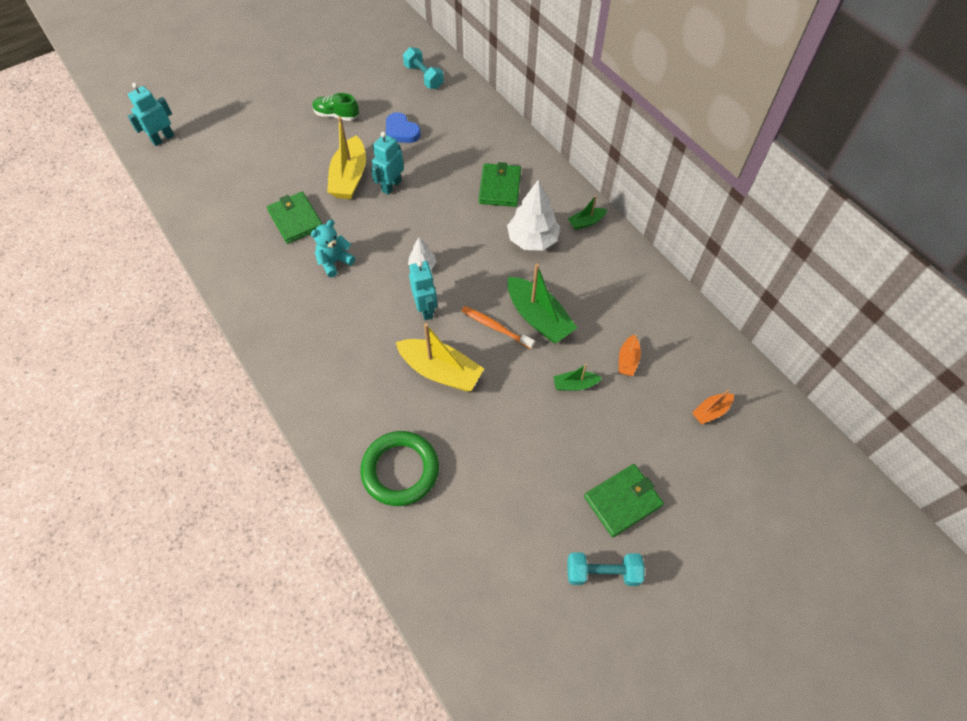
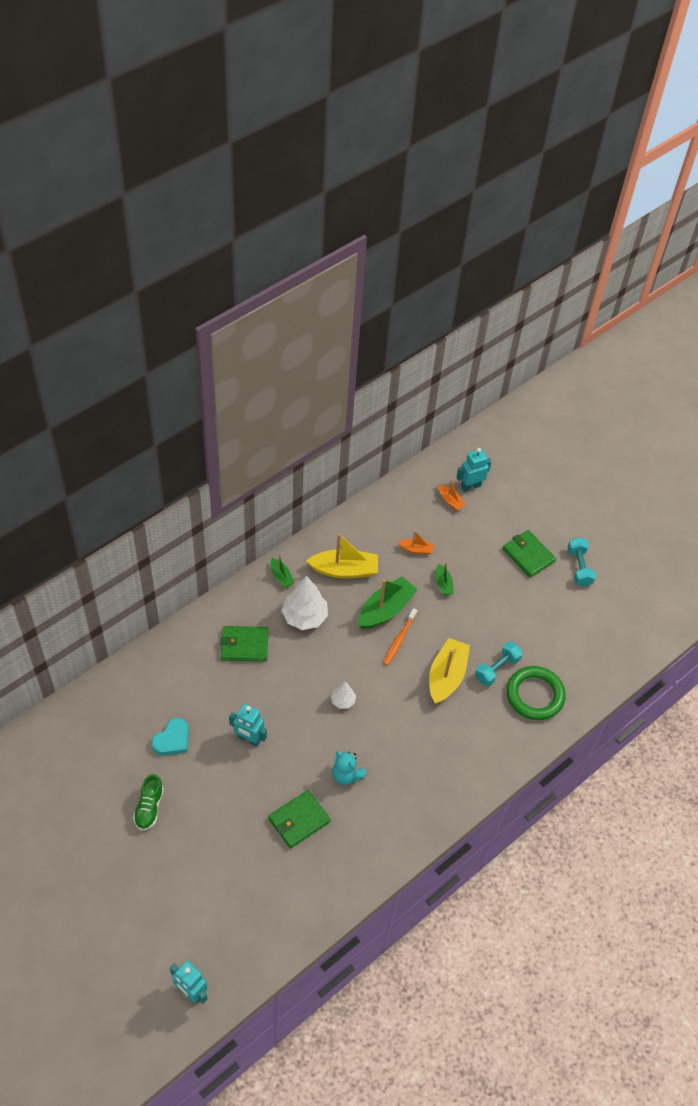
camera: 100 degrees left, 5 degrees down
(349, 177) = (240, 779): yellow boat -> yellow boat (344, 570)
(401, 131) = (172, 739): blue heart -> turquoise heart
(424, 77) = (87, 727): turquoise dumbbell -> turquoise dumbbell (497, 669)
(426, 309) = (388, 693): turquoise robot -> turquoise robot (470, 486)

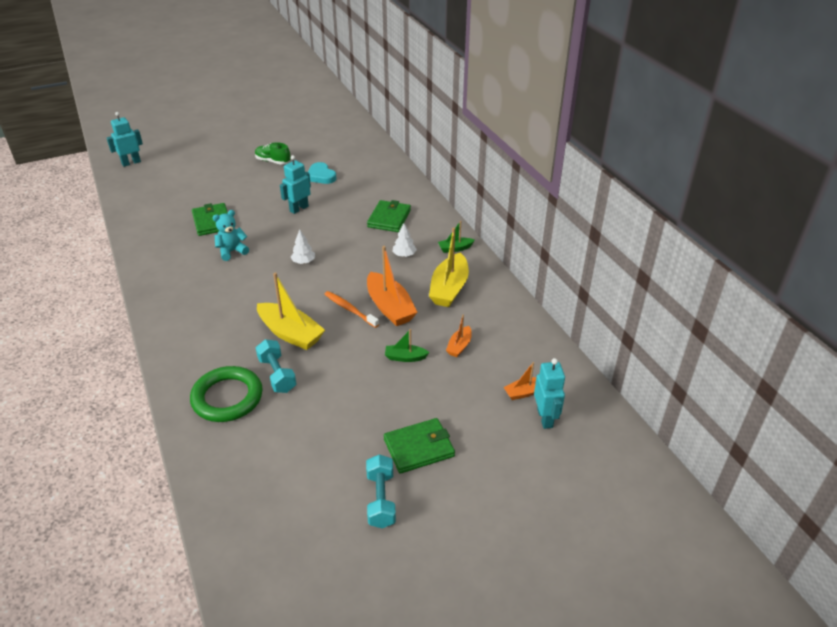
camera: 110 degrees right, 15 degrees down
(304, 616) = (404, 255): white tree -> white tree, size x0.53
(385, 610) = (389, 307): green boat -> orange boat
(579, 567) = (381, 499): turquoise dumbbell -> turquoise dumbbell turned 75 degrees clockwise

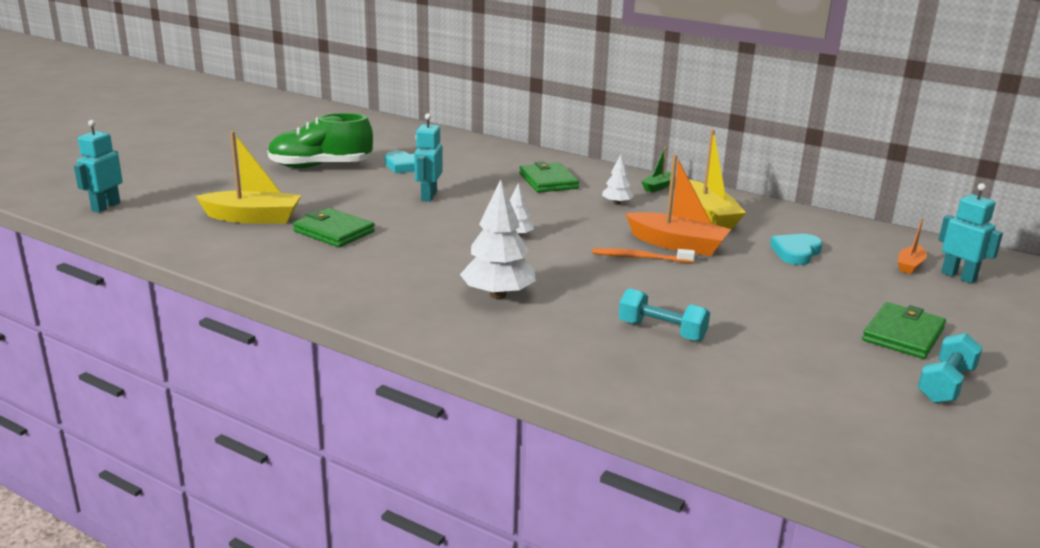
camera: 35 degrees left, 15 degrees down
(227, 398) = (643, 369): green ring -> none
(230, 307) = (498, 295): none -> white tree
(232, 251) = (410, 249): turquoise teddy bear -> none
(273, 161) = (320, 166): green shoe -> green shoe, size x1.73
(290, 333) = (612, 295): yellow boat -> yellow boat (253, 218)
(381, 499) = (946, 384): turquoise dumbbell -> turquoise dumbbell turned 75 degrees clockwise
(405, 357) = (763, 275): green boat -> none
(459, 346) = (796, 252): orange boat -> turquoise heart

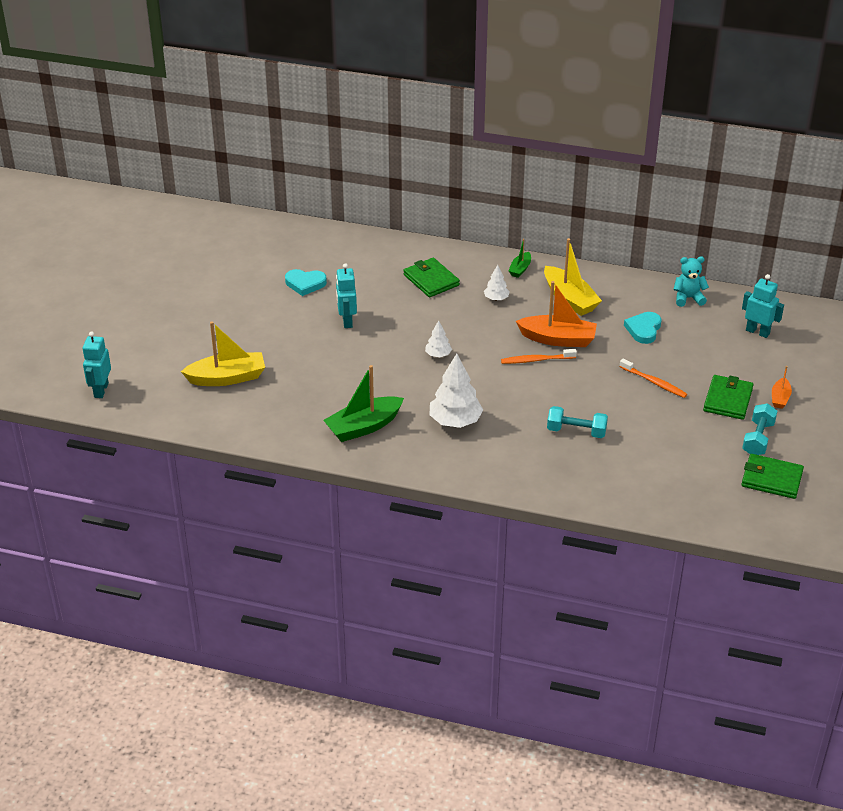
camera: 15 degrees left, 15 degrees up
(320, 166) = (235, 300): green shoe -> none
(333, 231) = (300, 380): green wallet -> green wallet (771, 479)
(375, 281) = (364, 427): none -> green boat
(795, 301) = (654, 382): none -> orange toothbrush
(865, 235) = (688, 298): none -> turquoise teddy bear
(910, 265) = (724, 327): orange boat -> orange boat (780, 398)

